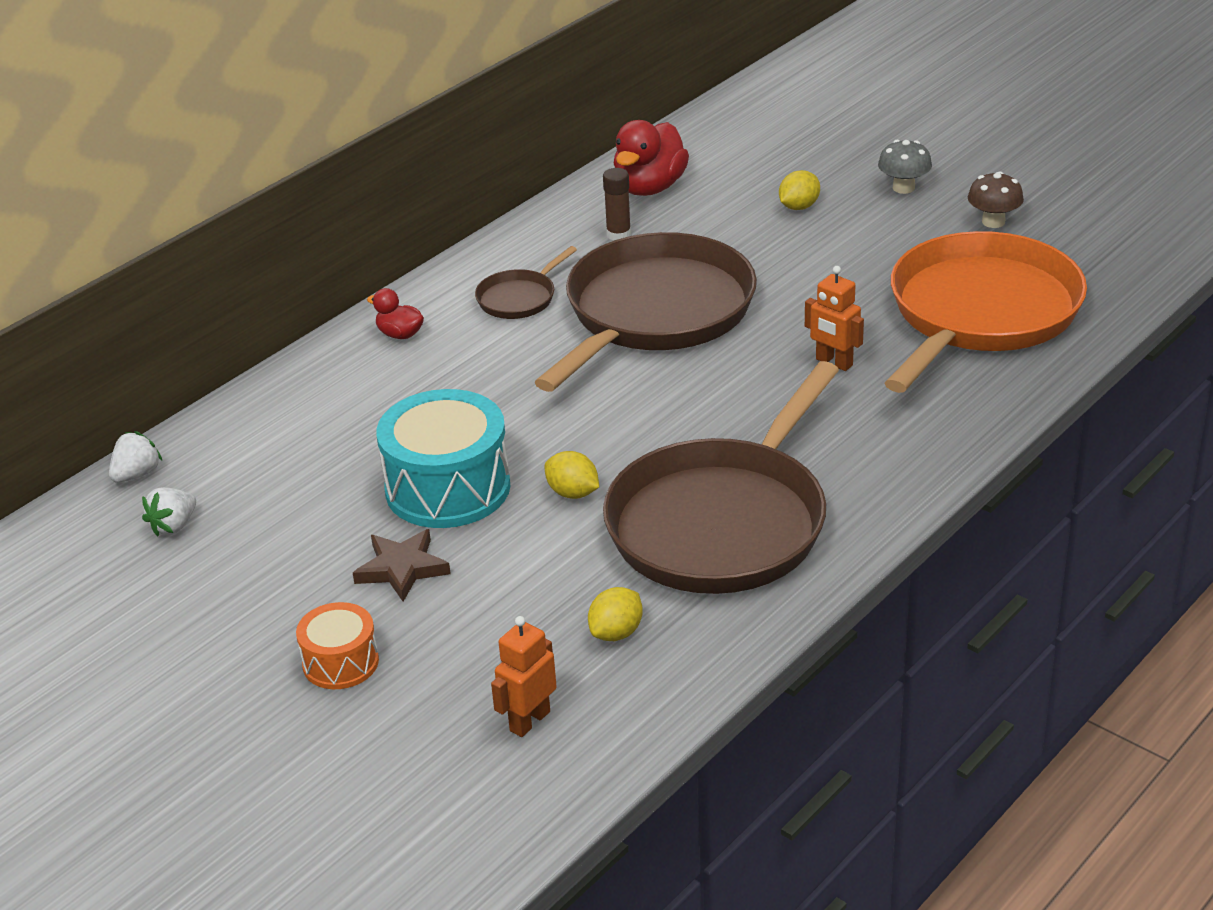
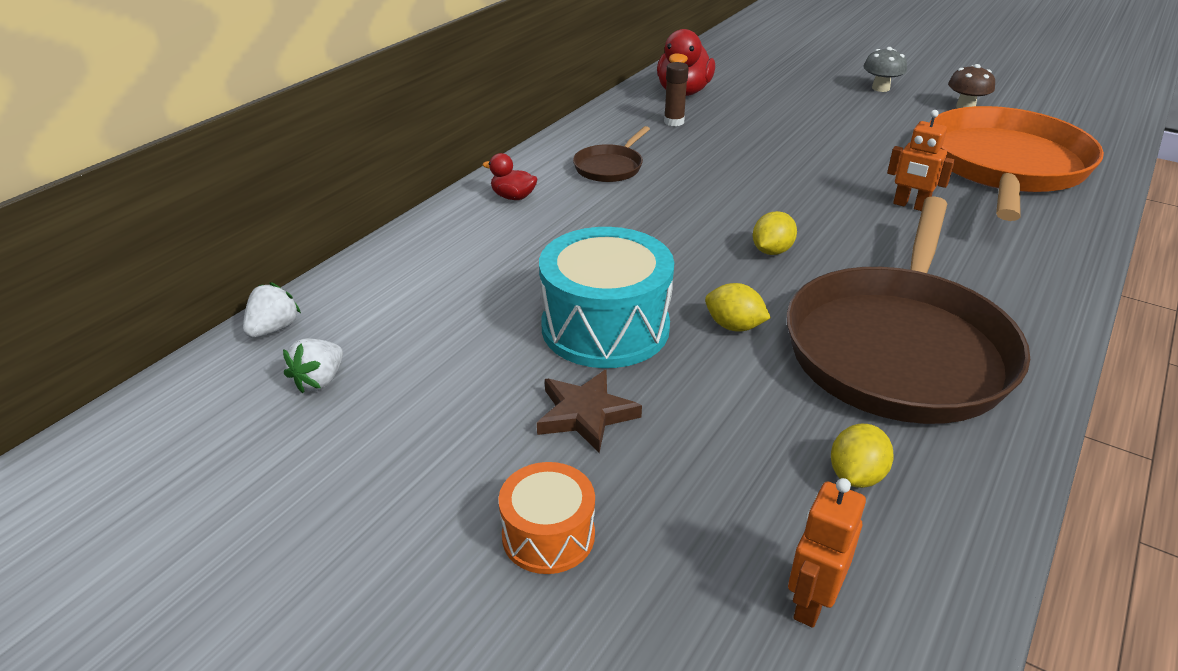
camera: 10 degrees left, 0 degrees up
(655, 313) = (733, 174): brown pan -> none
(799, 207) = (808, 101): yellow lemon -> yellow lemon (771, 251)

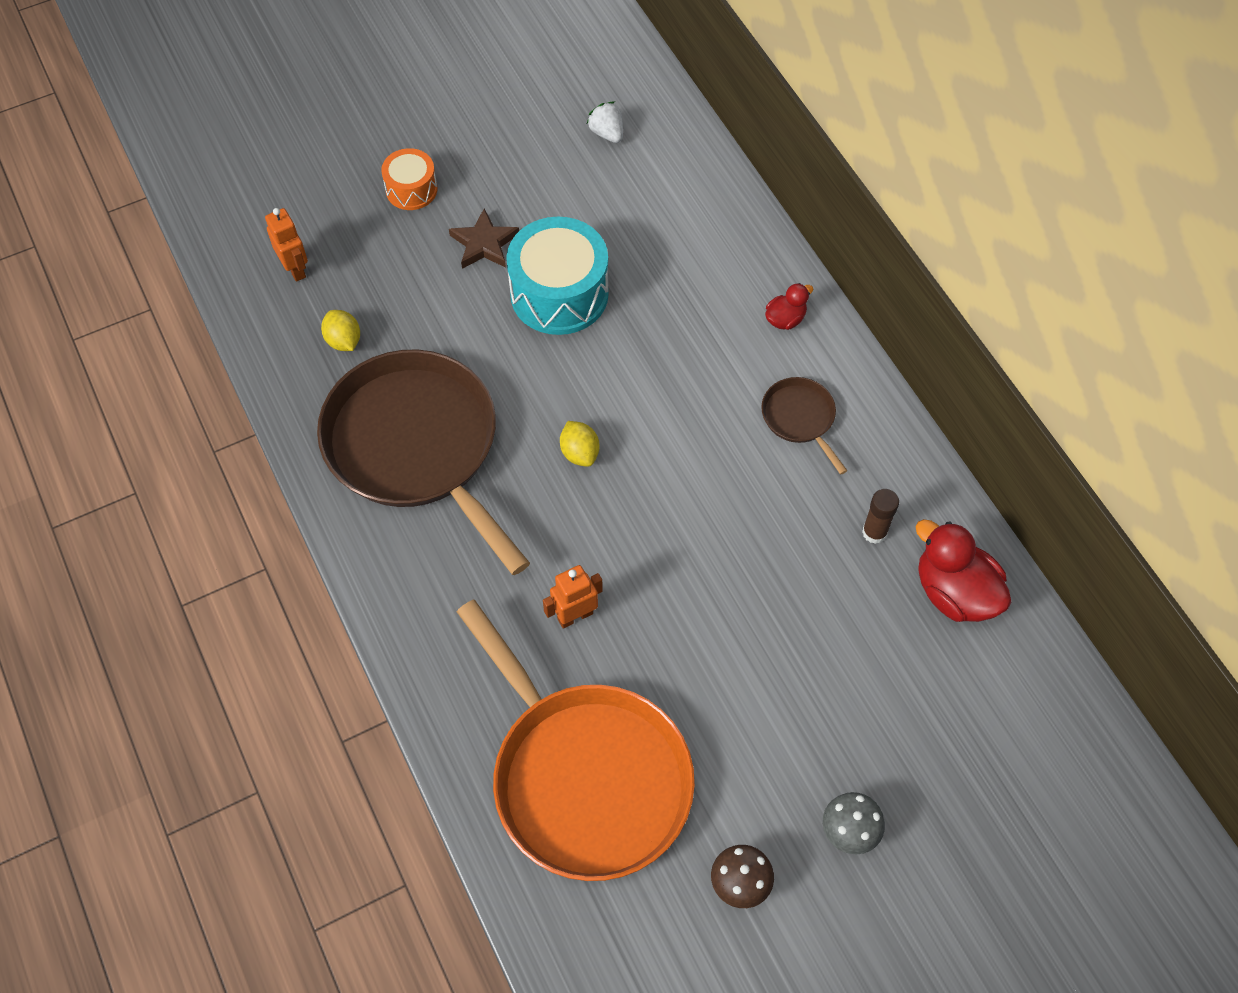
camera: 120 degrees right, 25 degrees up
(273, 329) = (680, 123): white strawberry -> none
(734, 326) = (508, 366): yellow lemon -> none

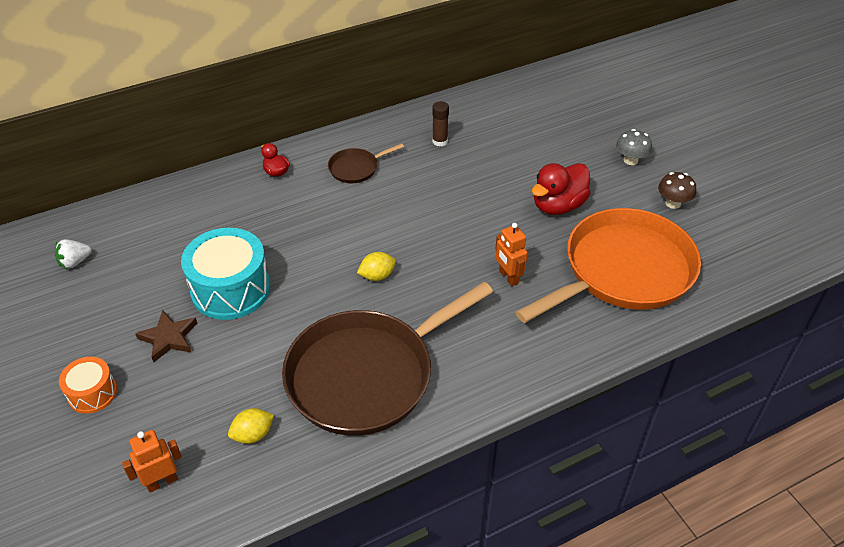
camera: 90 degrees left, 15 degrees down
(954, 592) = (478, 114): red duck -> red duck (558, 206)

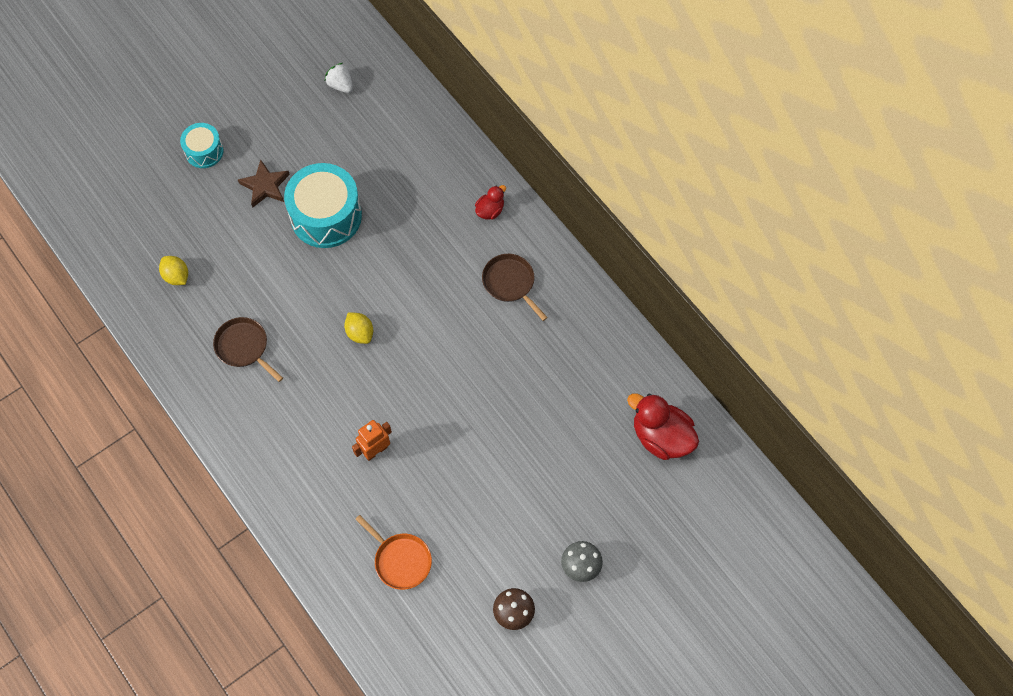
camera: 80 degrees right, 20 degrees up
(92, 393) = (204, 151): orange drum -> turquoise drum
(162, 481) = (130, 226): orange robot -> none
(366, 375) = (244, 347): brown pan -> brown pan, size x0.42
(440, 141) = (572, 357): brown glue stick -> none
(558, 206) = (488, 491): red duck -> red duck (661, 437)
(623, 271) = (400, 560): orange pan -> orange pan, size x0.42

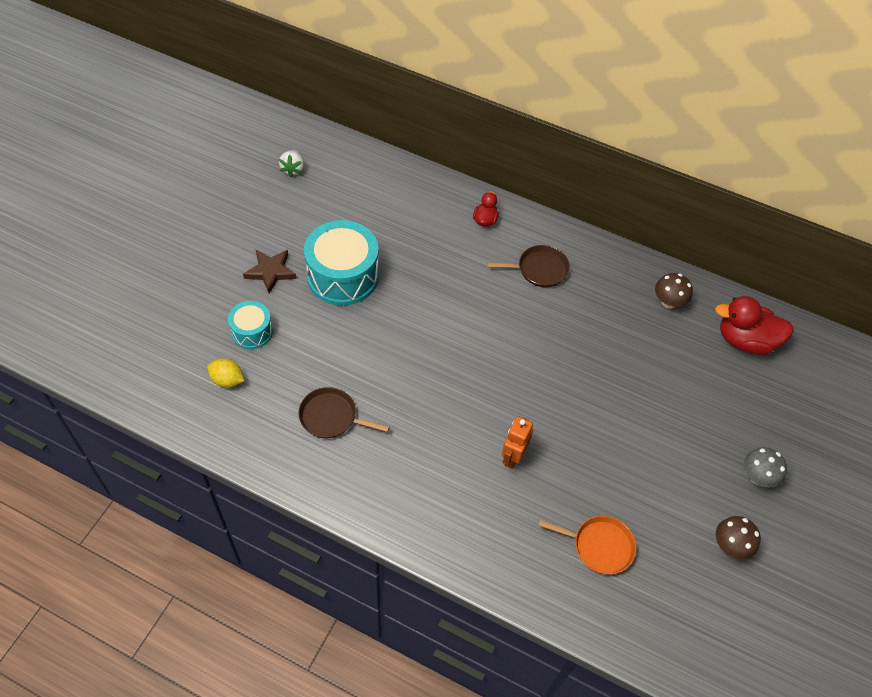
camera: 30 degrees left, 10 degrees down
(204, 151) = (194, 264): turquoise drum -> turquoise drum (252, 331)
(340, 85) = (293, 169): white strawberry -> white strawberry turned 105 degrees counterclockwise
(360, 333) = (434, 361): yellow lemon -> none
(510, 283) = (539, 269): brown pan -> brown pan turned 150 degrees clockwise
(613, 367) = (668, 302): none -> brown mushroom

